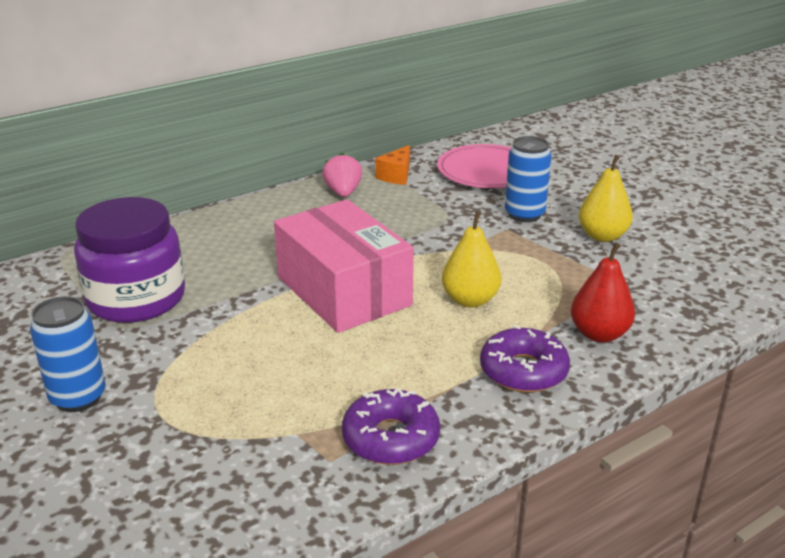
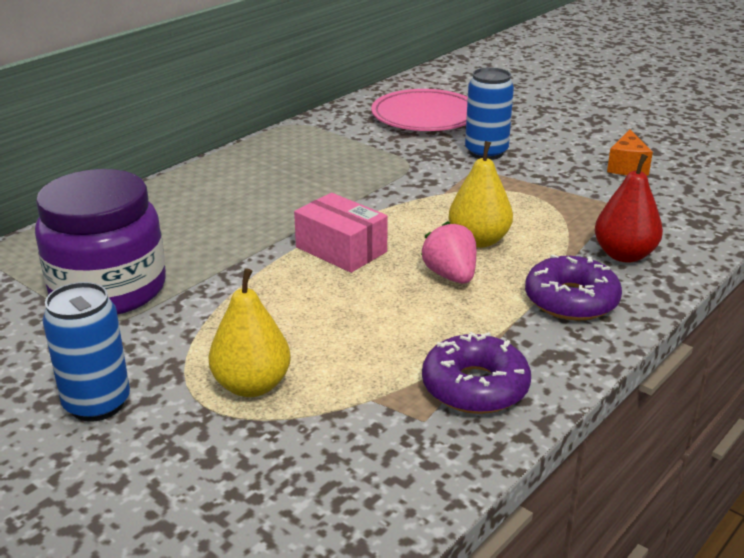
camera: 15 degrees left, 0 degrees up
(343, 193) = (284, 153): pink strawberry -> pink strawberry (450, 276)
(344, 291) = (341, 249): pink box -> pink box, size x0.56
(396, 176) = (332, 130): orange cheese -> orange cheese (627, 167)
(602, 236) = (574, 164): yellow pear -> yellow pear (252, 385)

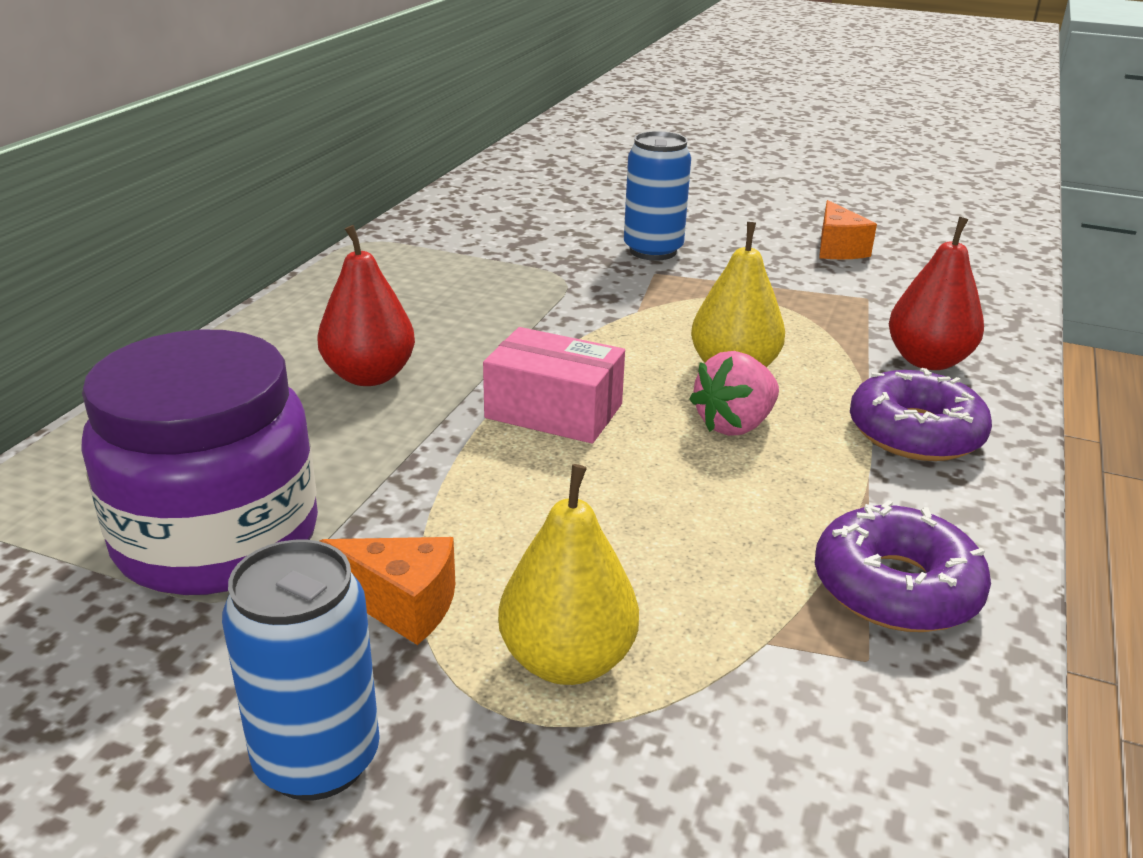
camera: 20 degrees left, 0 degrees up
(183, 341) = (402, 605): none -> orange cheese
(244, 212) = (369, 376): none -> red pear
(425, 116) = (539, 214): pink plate -> none
(450, 276) = (734, 425): pink strawberry -> pink strawberry turned 90 degrees counterclockwise

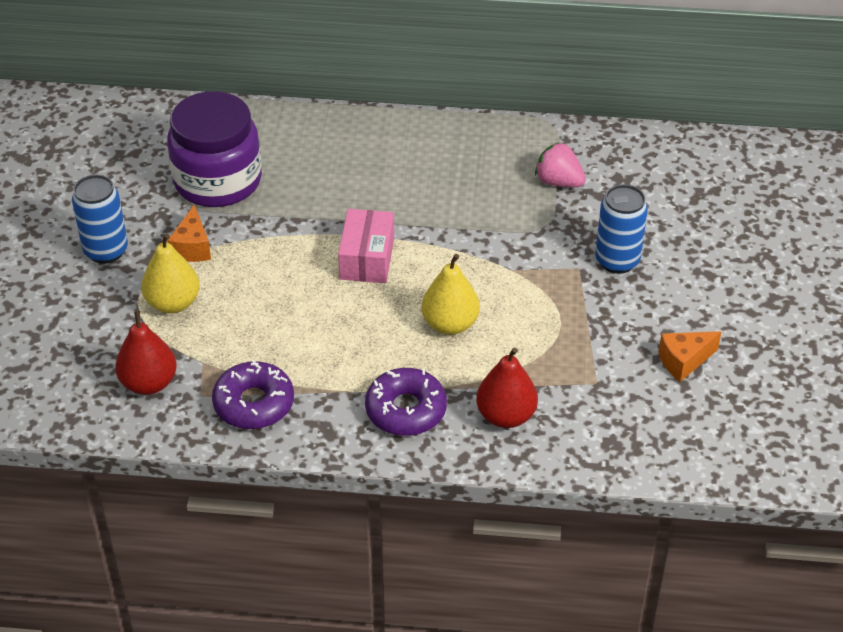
camera: 75 degrees right, 15 degrees up
(369, 376) = (374, 181): red pear -> red pear (149, 383)
(734, 425) = (382, 332): pink strawberry -> pink strawberry (558, 182)

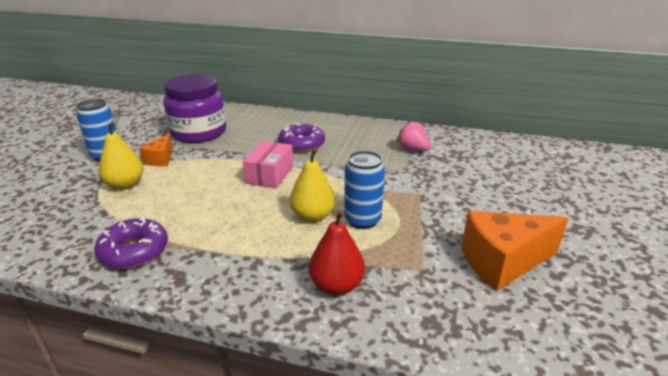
camera: 10 degrees right, 15 degrees down
(149, 383) = (69, 228): red pear -> none
(406, 410) = (252, 270): purple donut -> purple donut (302, 144)
(617, 261) = (449, 192): blue can -> blue can (362, 220)
(684, 361) = (502, 262): orange cheese -> orange cheese, size x1.83

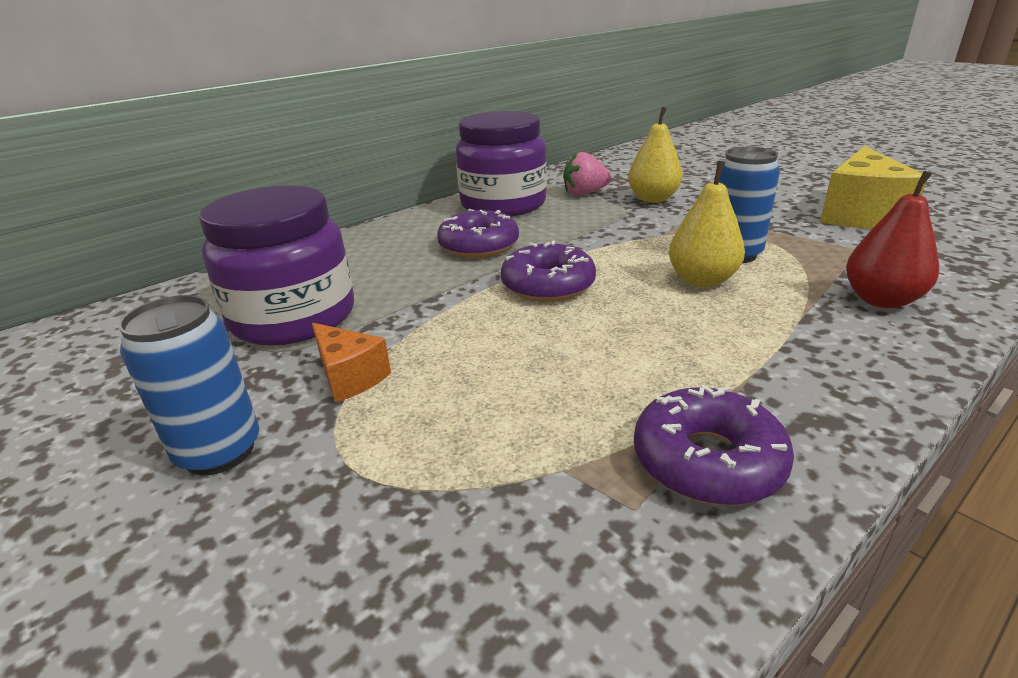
camera: 55 degrees left, 0 degrees up
(125, 185) = (412, 439): yellow pear -> yellow pear (653, 199)
(270, 175) = (548, 285): pink box -> purple donut
(365, 133) = (503, 204): none -> purple jar
(502, 262) = (859, 214): orange cheese -> yellow cheese

